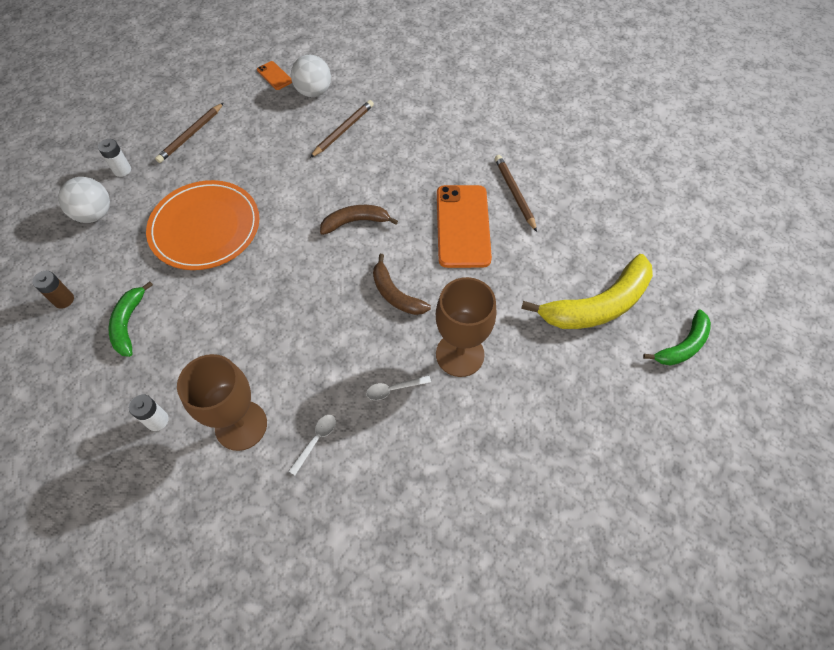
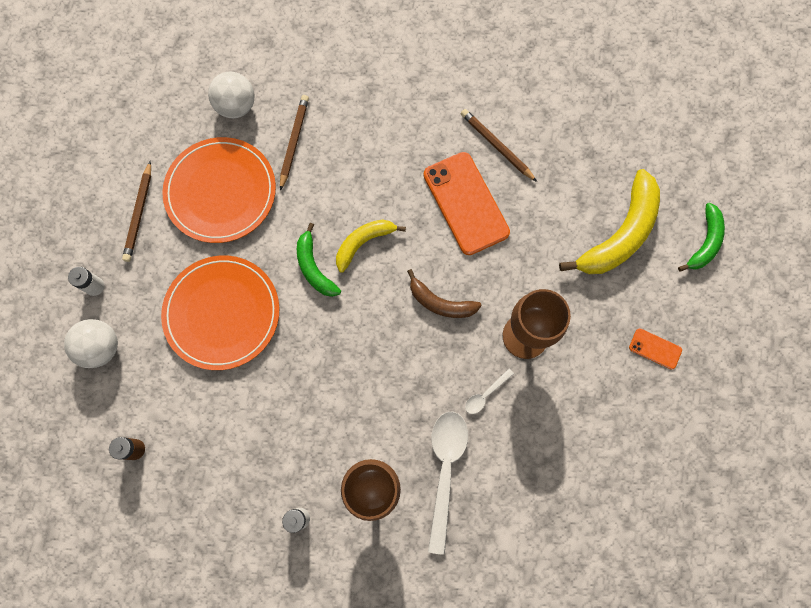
camera: 25 degrees left, 15 degrees up
(128, 323) = (213, 443): green banana -> green banana (314, 267)
(263, 143) = (221, 192): none -> orange plate
(274, 76) = (182, 102): orange phone -> orange phone (655, 348)
(316, 440) = (445, 470): white spoon -> white spoon, size x2.16
(355, 222) = (363, 243): brown banana -> yellow banana

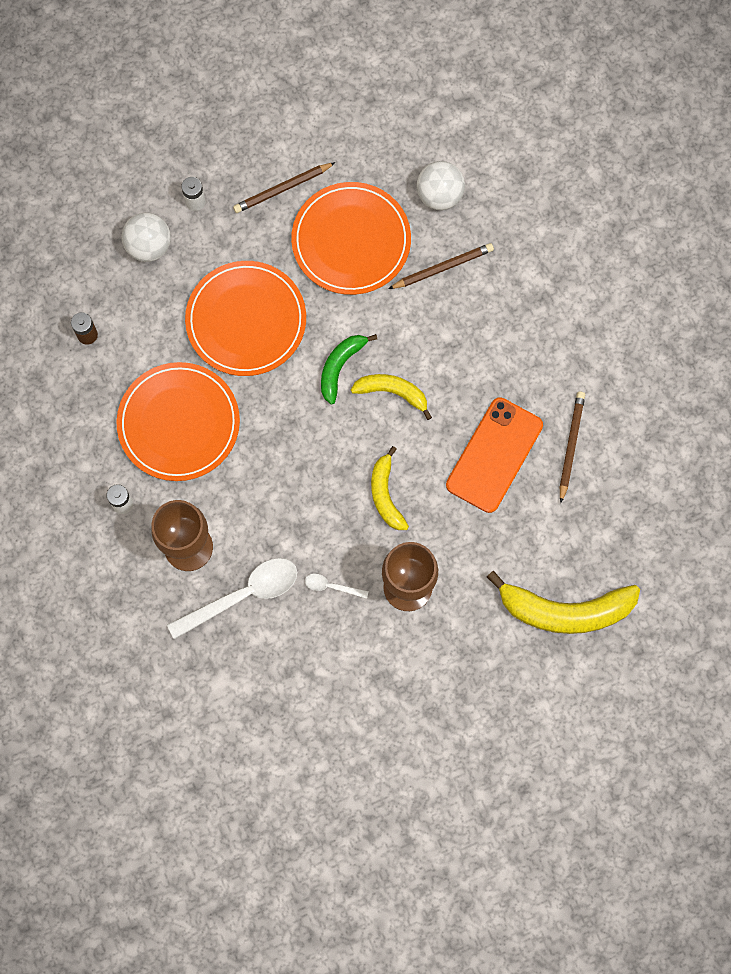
camera: 55 degrees right, 0 degrees up
(266, 424) = (179, 423): none -> orange plate
(440, 303) = (385, 494): brown banana -> yellow banana
(655, 348) = (477, 708): orange phone -> none
(705, 242) = (613, 692): green banana -> none

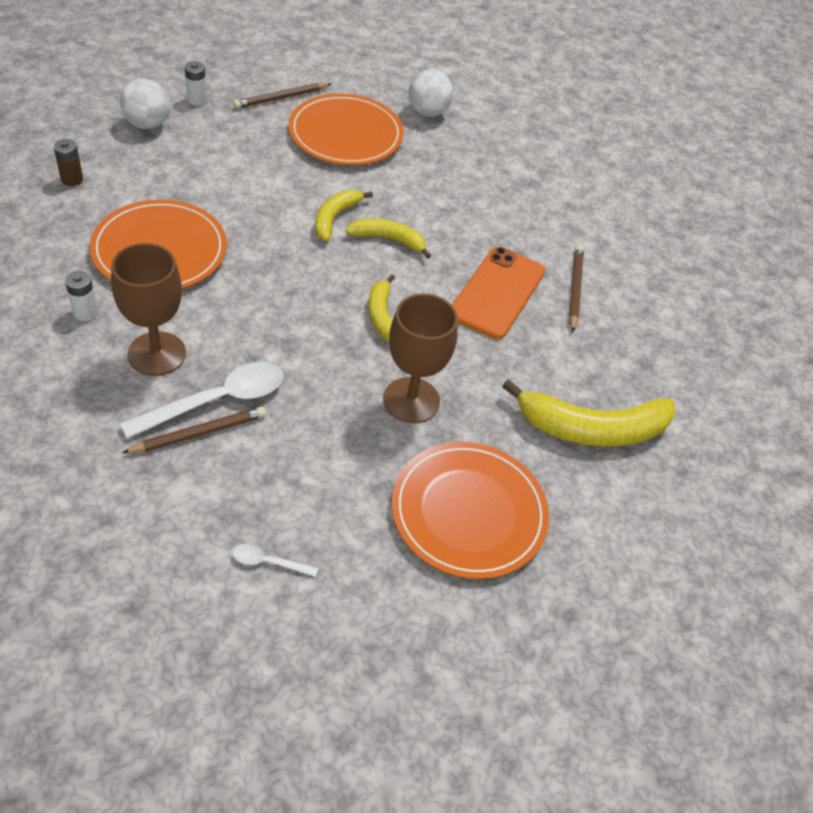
camera: 10 degrees left, 25 degrees down
(246, 320) = (239, 179): orange plate -> orange plate (469, 512)
(331, 586) = (323, 396): white spoon -> white spoon (268, 562)
(340, 367) = (334, 218): green banana -> yellow banana
(443, 267) = (434, 157): brown pencil -> brown pencil (199, 433)

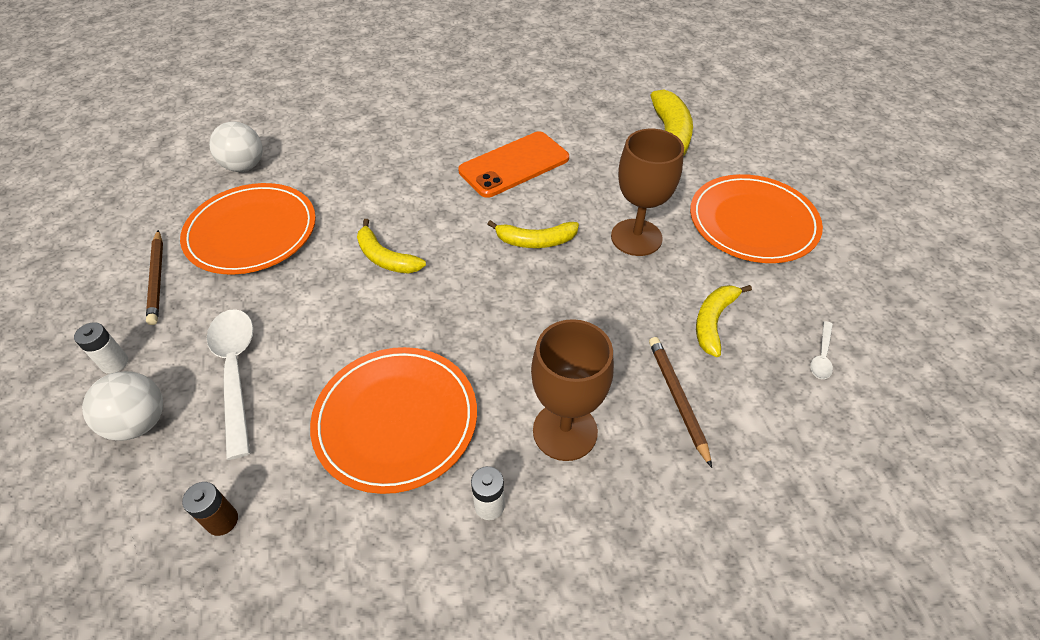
camera: 70 degrees left, 0 degrees up
(217, 401) = (634, 380): white spoon -> white spoon (236, 372)
(389, 239) = (429, 222): yellow banana -> yellow banana (713, 321)
(497, 293) = (514, 165): orange phone -> orange phone turned 75 degrees counterclockwise
(575, 289) = (517, 122): brown pencil -> none

